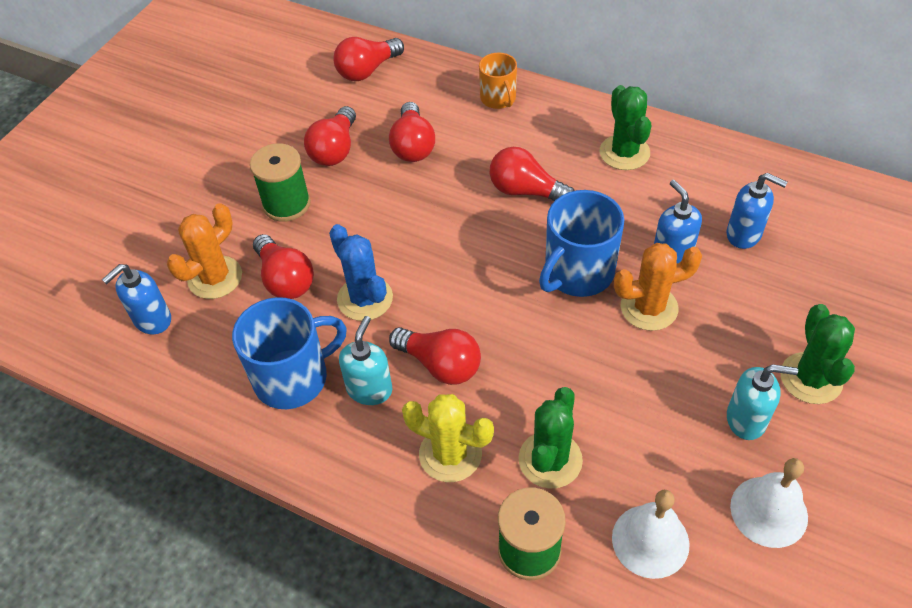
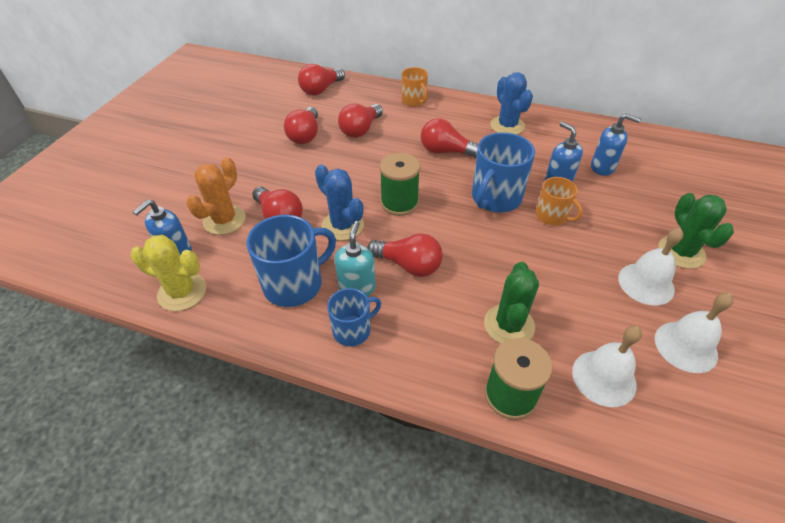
camera: 10 degrees left, 5 degrees down
(286, 204) = (274, 170): green spool -> green spool (399, 203)
(355, 447) = (353, 330): none -> blue mug
(413, 146) = (360, 130): red light bulb -> red light bulb turned 45 degrees clockwise
(450, 454) = (430, 328): yellow cactus -> yellow cactus (182, 292)
(624, 152) = (507, 126): green cactus -> blue cactus
(649, 308) = (552, 216): orange cactus -> orange mug
(746, 420) = (646, 283): turquoise soap dispenser -> white bell

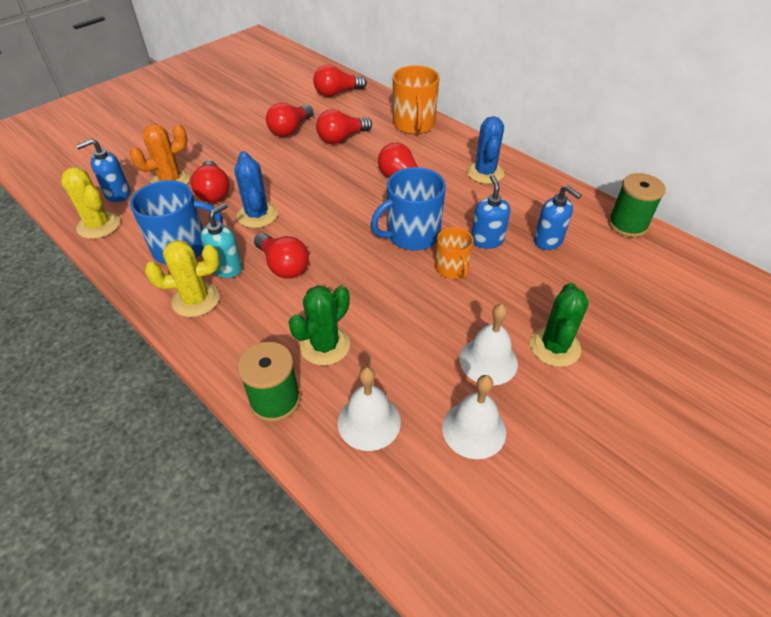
camera: 25 degrees right, 0 degrees up
(353, 330) = (196, 300): blue mug -> yellow cactus
(399, 203) = (320, 212): green spool -> green spool (627, 225)
(414, 101) = (414, 125): orange mug -> orange mug, size x1.66

